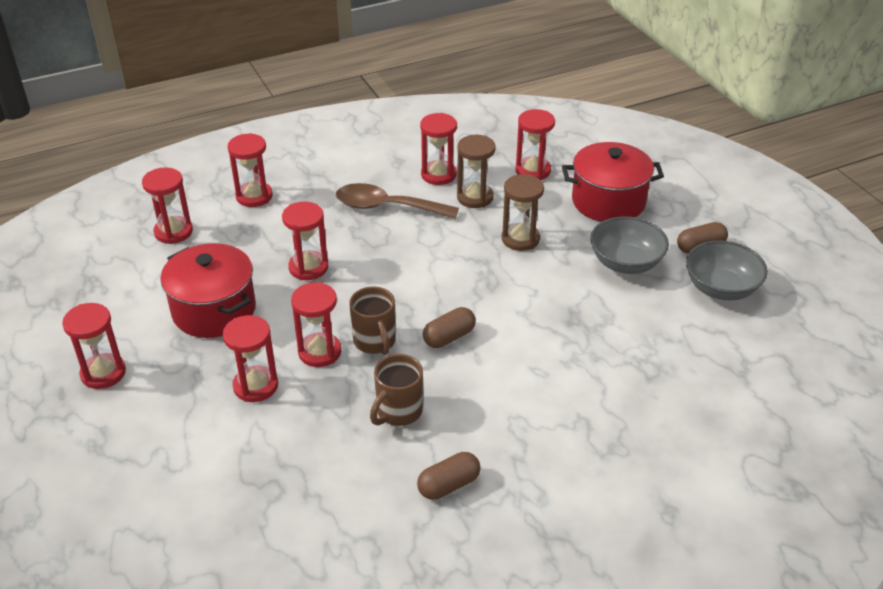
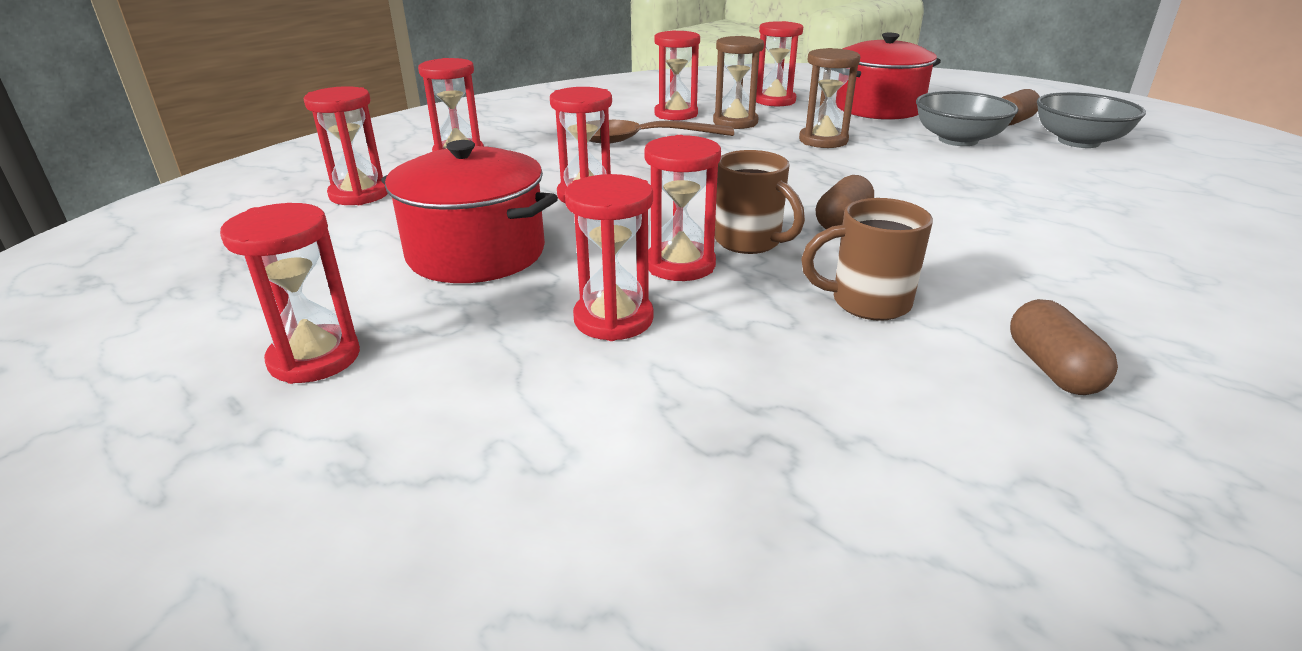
camera: 20 degrees left, 10 degrees down
(398, 412) = (867, 303): brown mug -> brown mug turned 75 degrees clockwise
(449, 485) = (1052, 369): brown capsule -> brown capsule turned 45 degrees counterclockwise

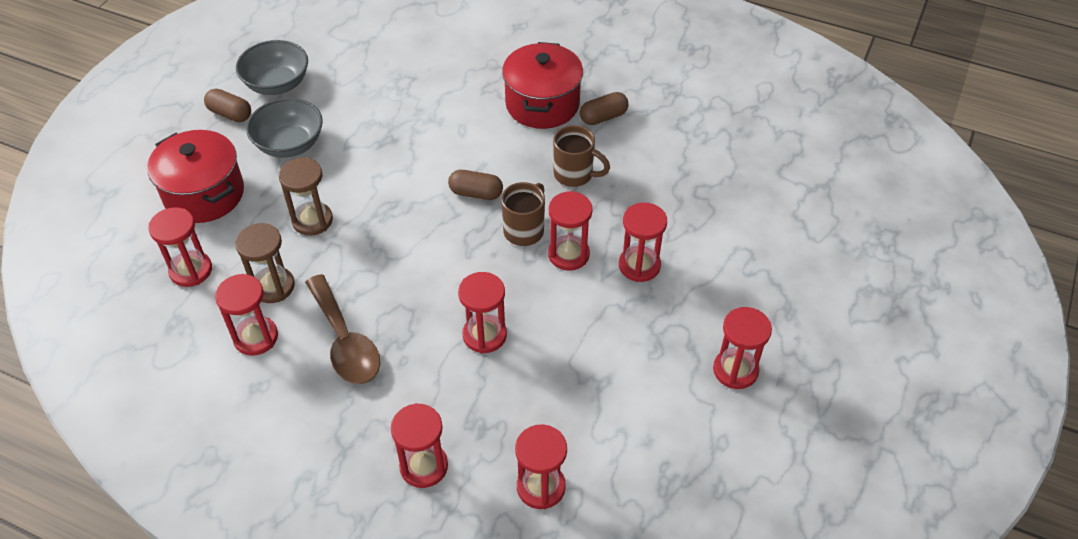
camera: 110 degrees left, 20 degrees up
(476, 253) = (599, 358): red pot -> red pot (542, 104)
(867, 303) = (575, 175): brown mug -> brown mug turned 45 degrees counterclockwise

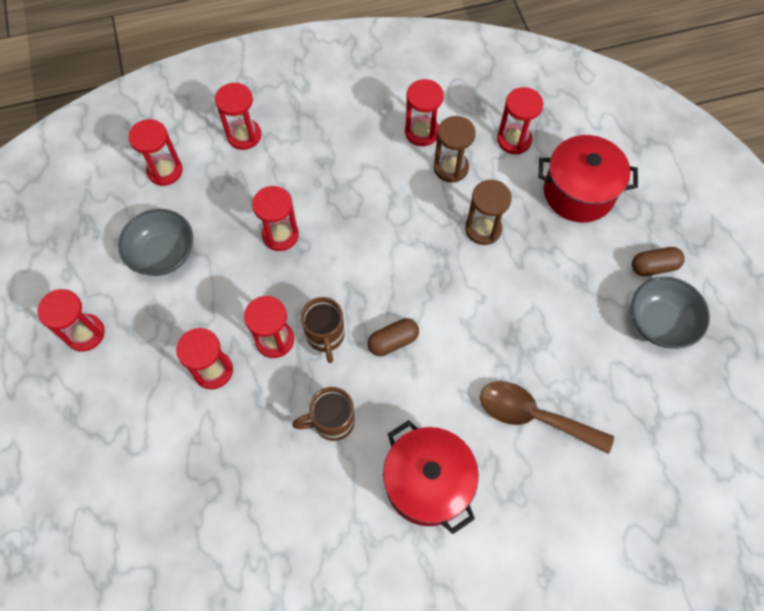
camera: 140 degrees right, 15 degrees up
(289, 144) = (576, 275): grey bowl -> grey bowl (163, 254)
(345, 341) = (365, 168): brown spoon -> brown spoon (533, 416)
(603, 117) = (361, 511): brown capsule -> none

